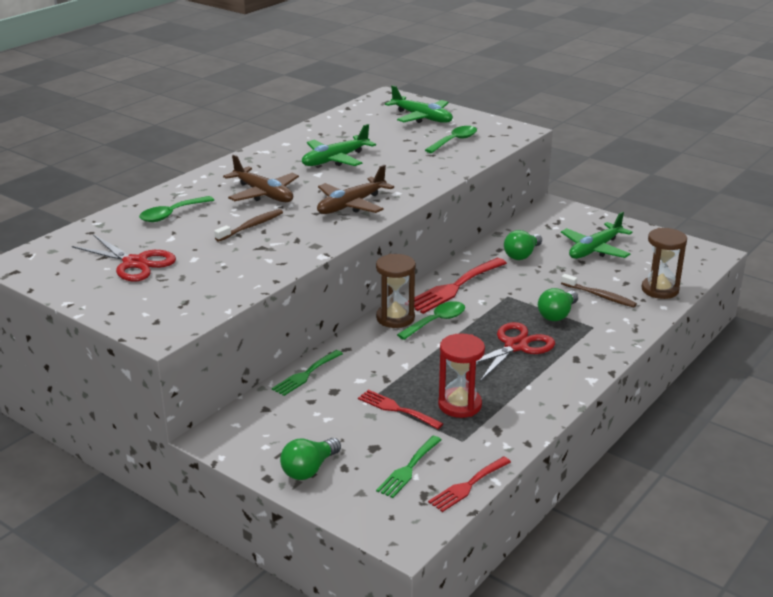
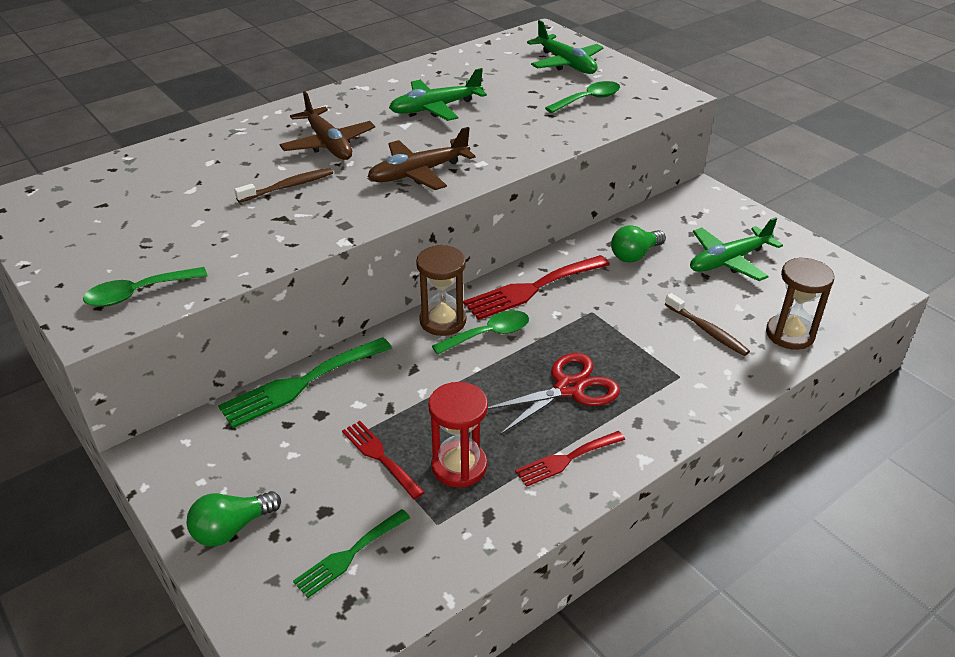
camera: 15 degrees right, 10 degrees up
(135, 263) = (130, 218): red scissors -> none
(171, 214) = (212, 158): green spoon -> green spoon (138, 293)
(306, 374) = (300, 384): green fork -> green fork, size x1.66
(467, 486) = (409, 600): red fork -> red fork (566, 459)
(557, 315) = (641, 350): green light bulb -> none

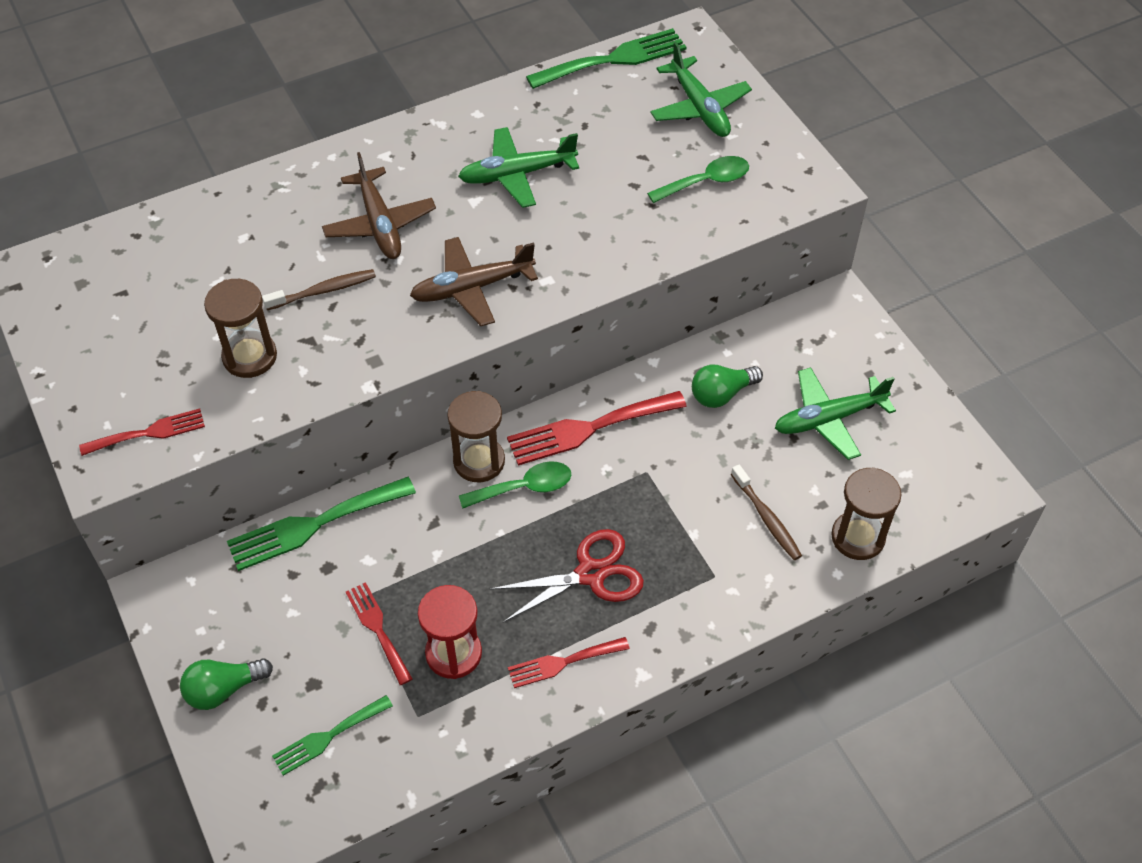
camera: 10 degrees right, 15 degrees up
(138, 293) = (149, 432): green spoon -> red fork
(228, 233) = (250, 357): none -> brown hourglass
(490, 46) = (614, 59): none -> green fork

